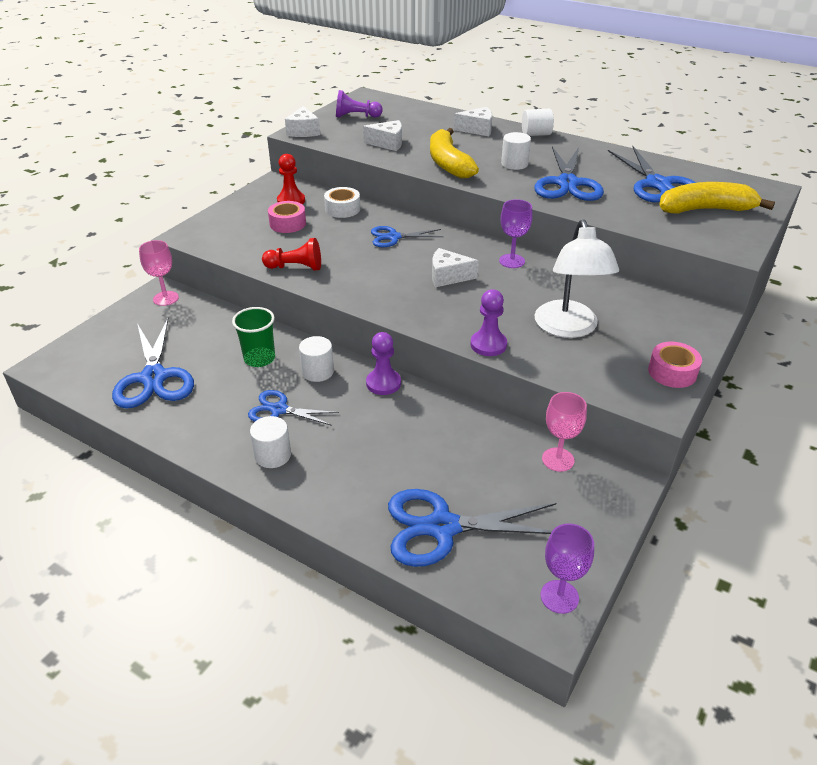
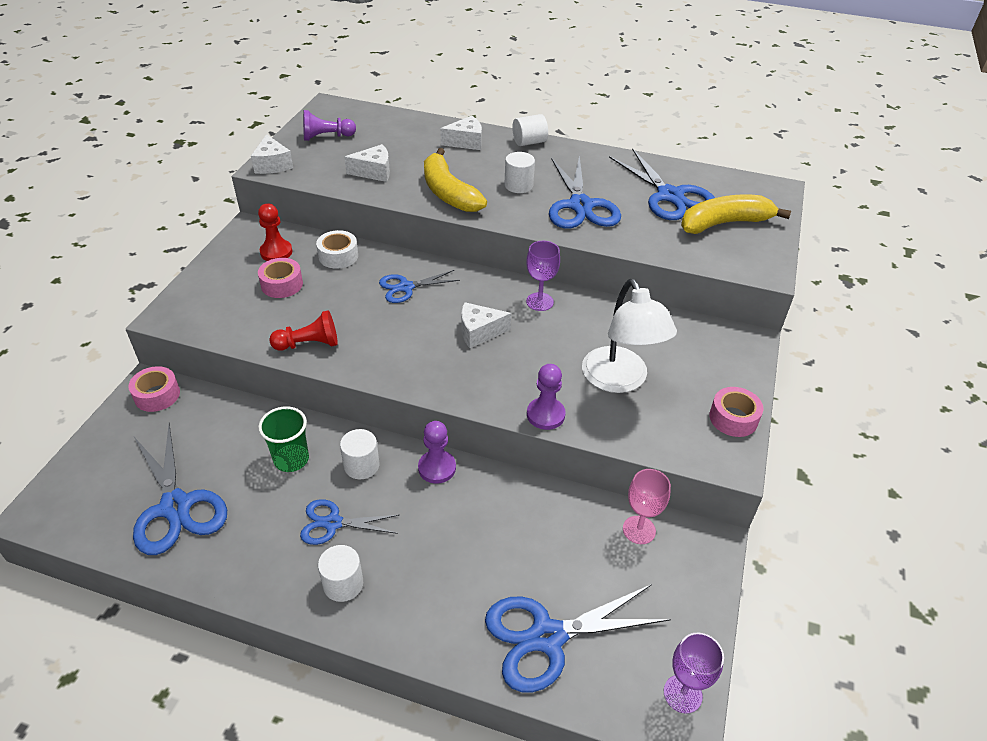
camera: 15 degrees left, 5 degrees up
(166, 298) = (157, 395): pink goblet -> pink tape

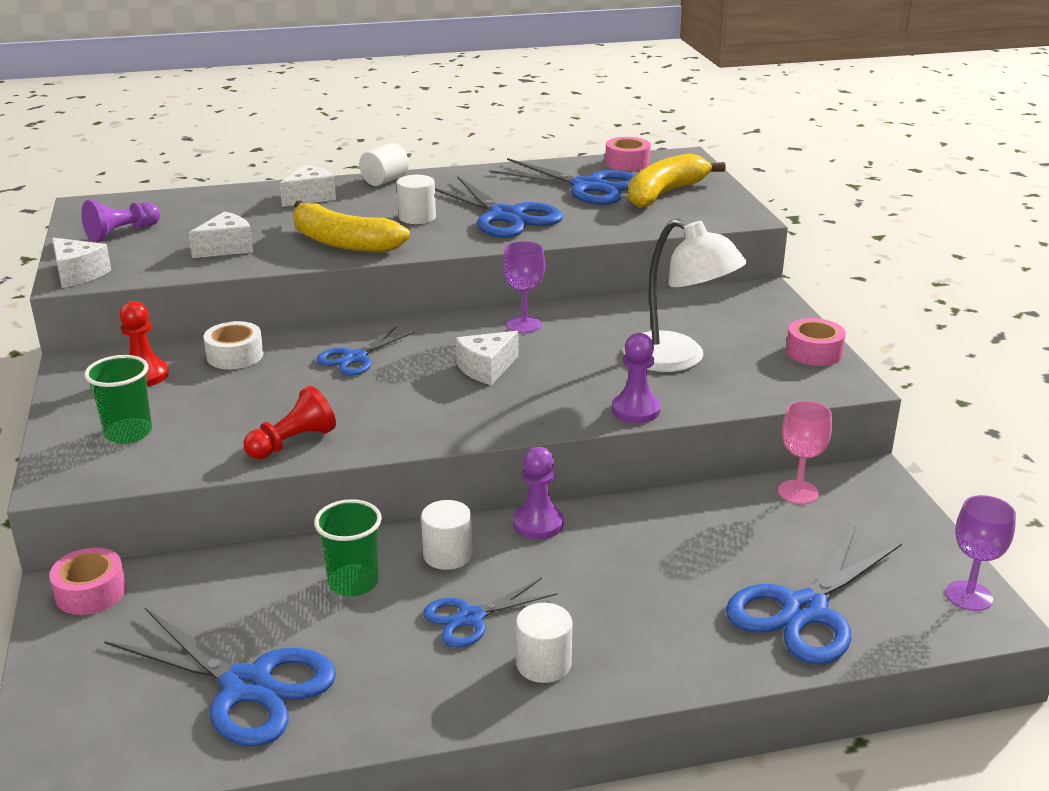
camera: 30 degrees left, 15 degrees down
(230, 295) = (128, 433): none -> green cup
(282, 284) = (189, 402): pink tape -> pink tape (627, 163)

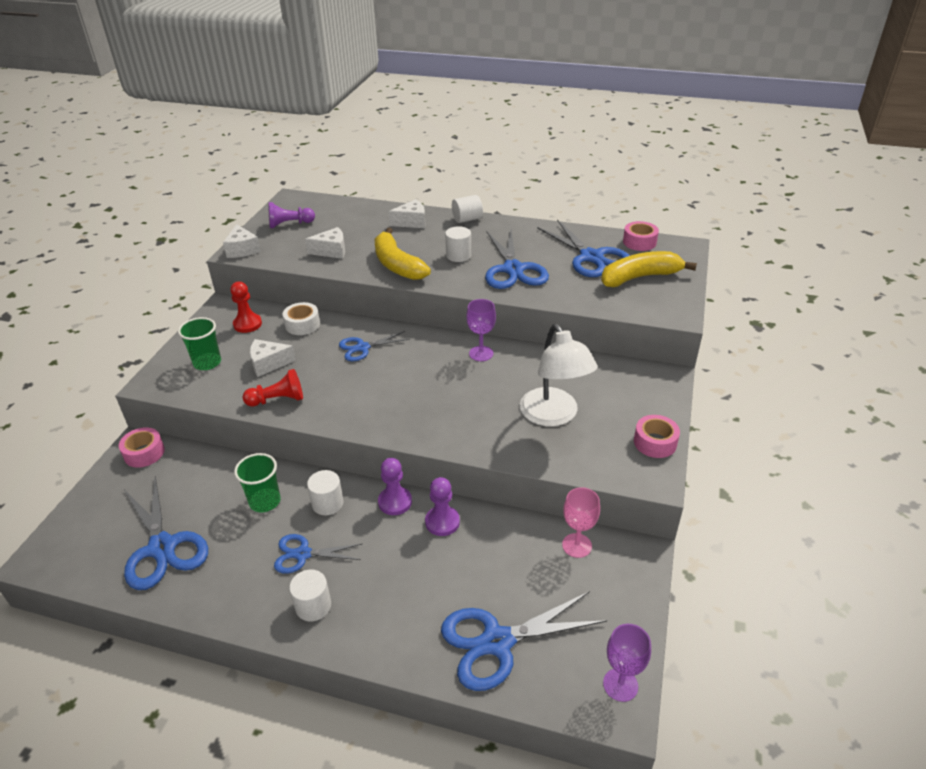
camera: 30 degrees right, 10 degrees up
(486, 368) = (428, 382): white cheese -> white cheese (268, 364)
(635, 410) = (488, 448): purple pawn -> purple pawn (442, 522)

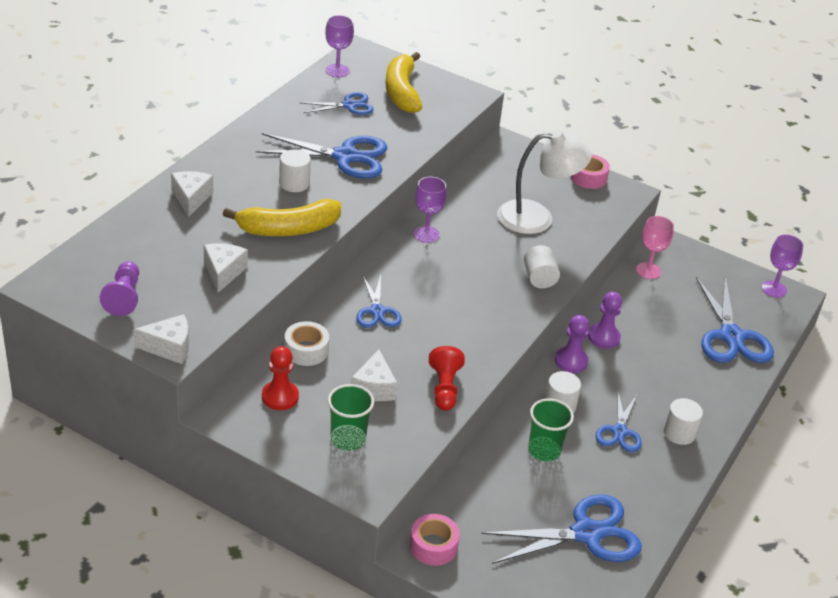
camera: 80 degrees left, 0 degrees up
(467, 219) = (213, 158): white cylinder -> white cylinder (539, 278)
(591, 257) = (349, 105): blue scissors -> blue scissors, size x0.59
(639, 242) = (337, 71): pink tape -> purple goblet

